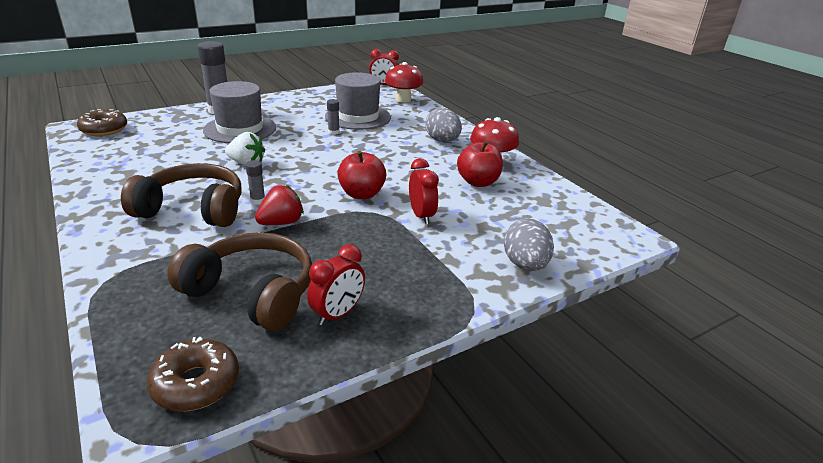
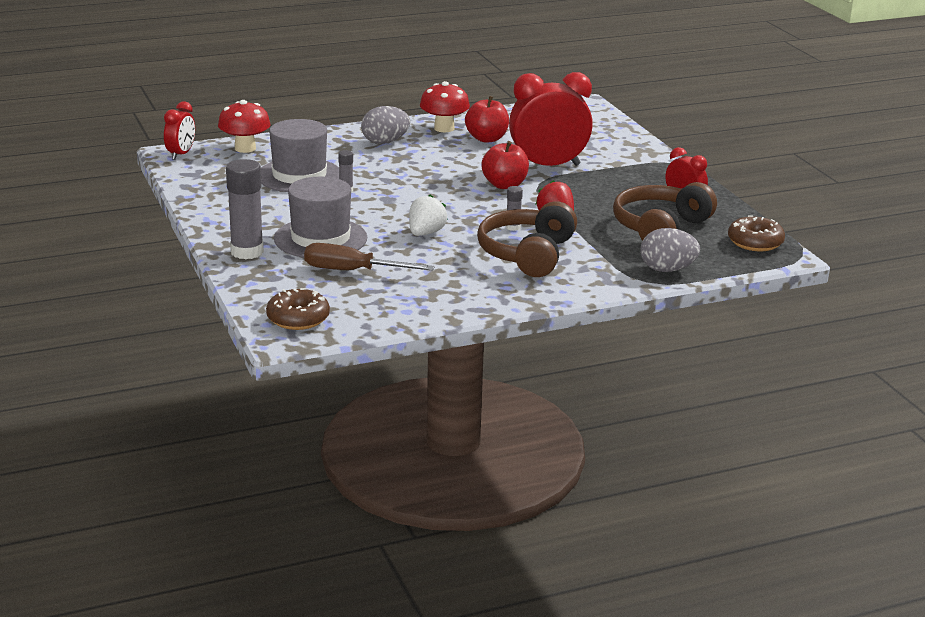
camera: 80 degrees left, 5 degrees down
(178, 141) = (352, 271): none -> brown screwdriver
(421, 216) = (548, 166): red clock -> red clock, size x1.88
(525, 264) = (623, 141): grey egg -> grey egg (667, 270)

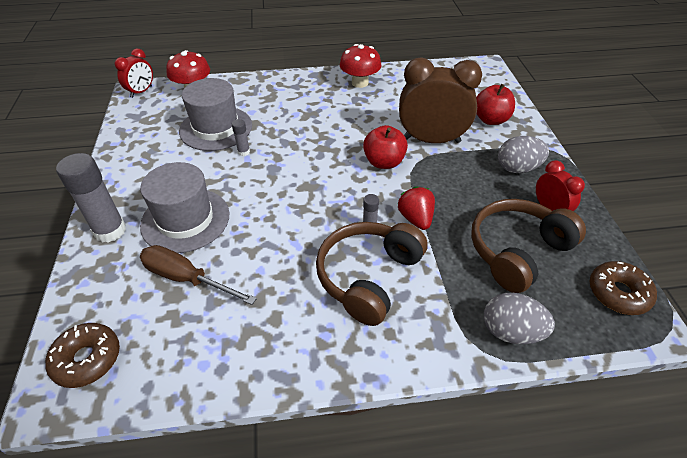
camera: 15 degrees right, 20 degrees up
(385, 142) = (305, 94): grey egg -> grey egg (517, 168)
(425, 233) = (283, 225): white strawberry -> none
(487, 139) = (390, 99): red apple -> red apple (490, 120)
(548, 166) = (431, 140): red clock -> brown clock

